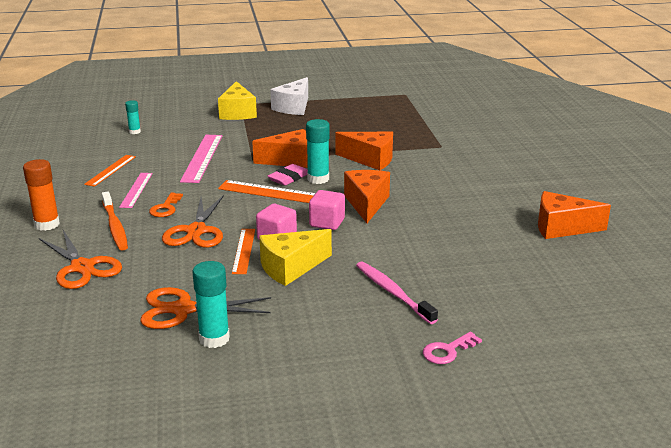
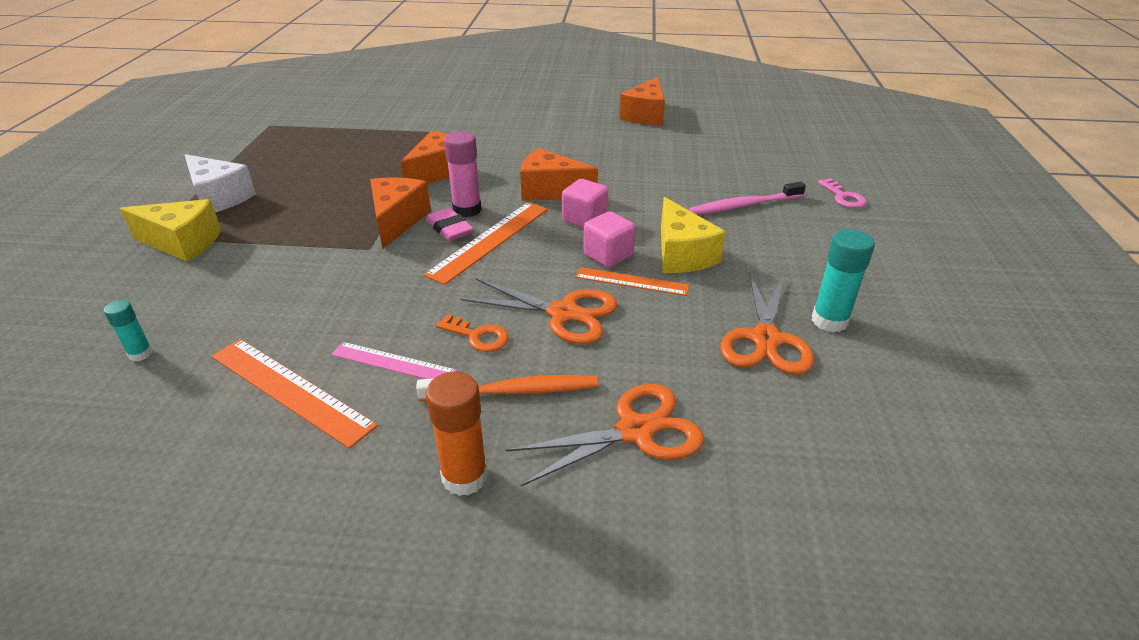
camera: 75 degrees left, 10 degrees up
(110, 170) = (290, 390): orange ruler -> orange ruler, size x1.58
(202, 158) = (325, 290): pink ruler -> none
(318, 179) = (467, 210): turquoise glue stick -> pink glue stick

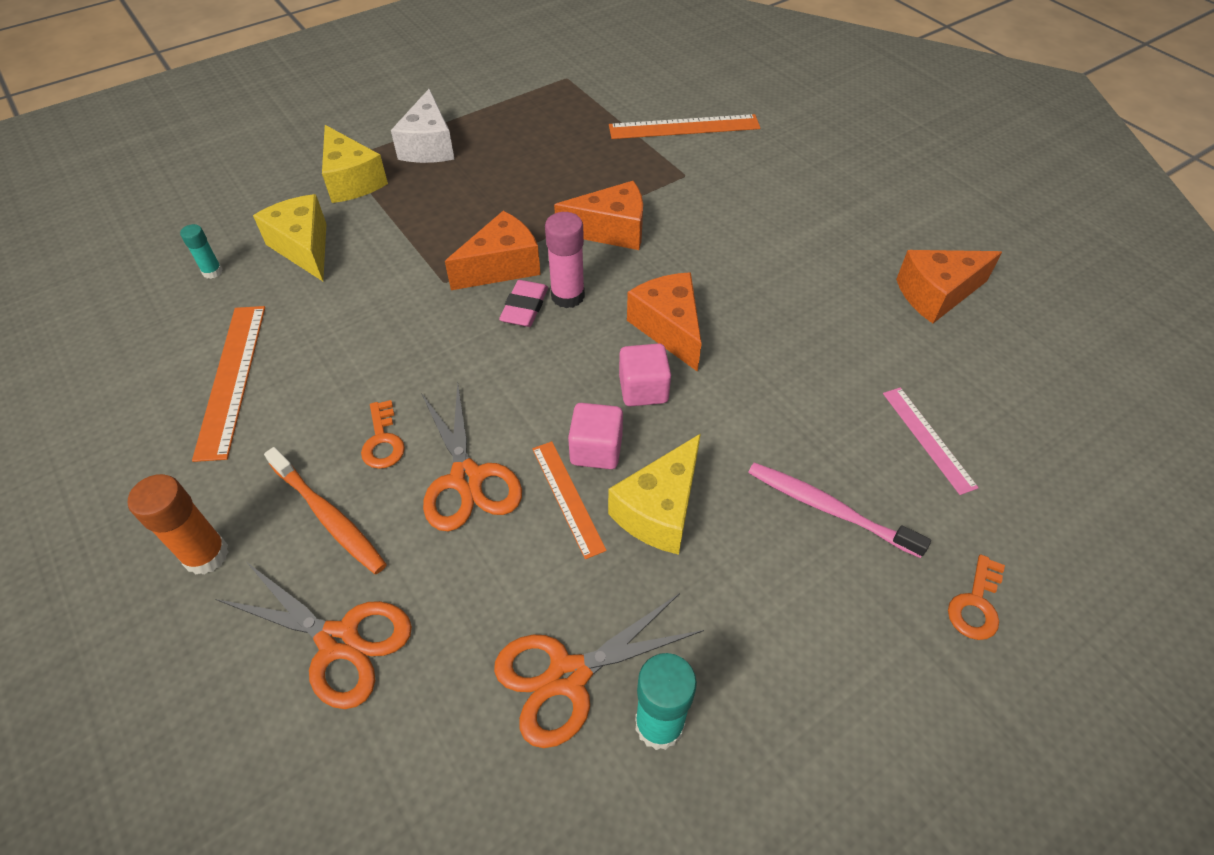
camera: 50 degrees right, 15 degrees up
(211, 294) = (304, 248): none -> yellow cheese
(393, 363) = (306, 413): pink ruler -> pink ruler (928, 439)
(490, 240) = (533, 347): orange ruler -> orange ruler (684, 127)
(843, 197) = (976, 604): pink key -> orange key

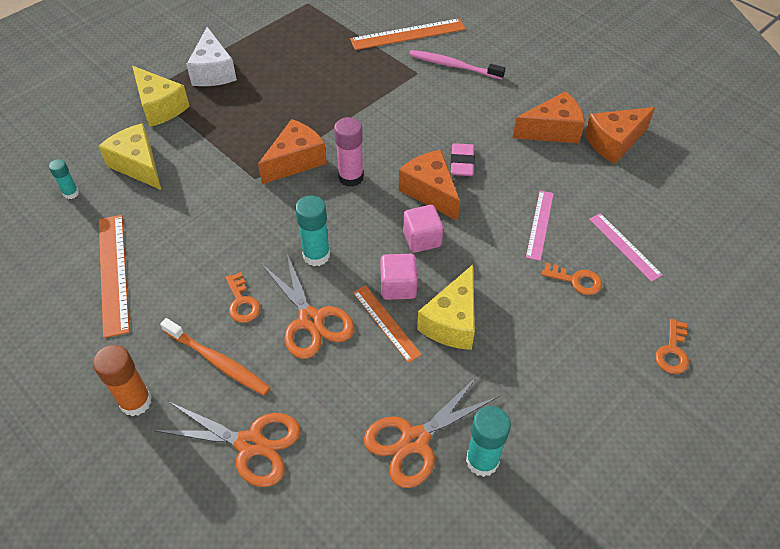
camera: 10 degrees left, 0 degrees up
(497, 392) = (316, 255): none -> turquoise glue stick
(524, 307) = (321, 190): pink eraser -> pink eraser (462, 162)
(611, 231) = (371, 123): orange cheese -> orange cheese (552, 130)
(811, 392) = (540, 224): none -> pink ruler
(828, 508) = (566, 303): pink toothbrush -> pink toothbrush (453, 66)
(848, 477) = (576, 280): none -> orange key

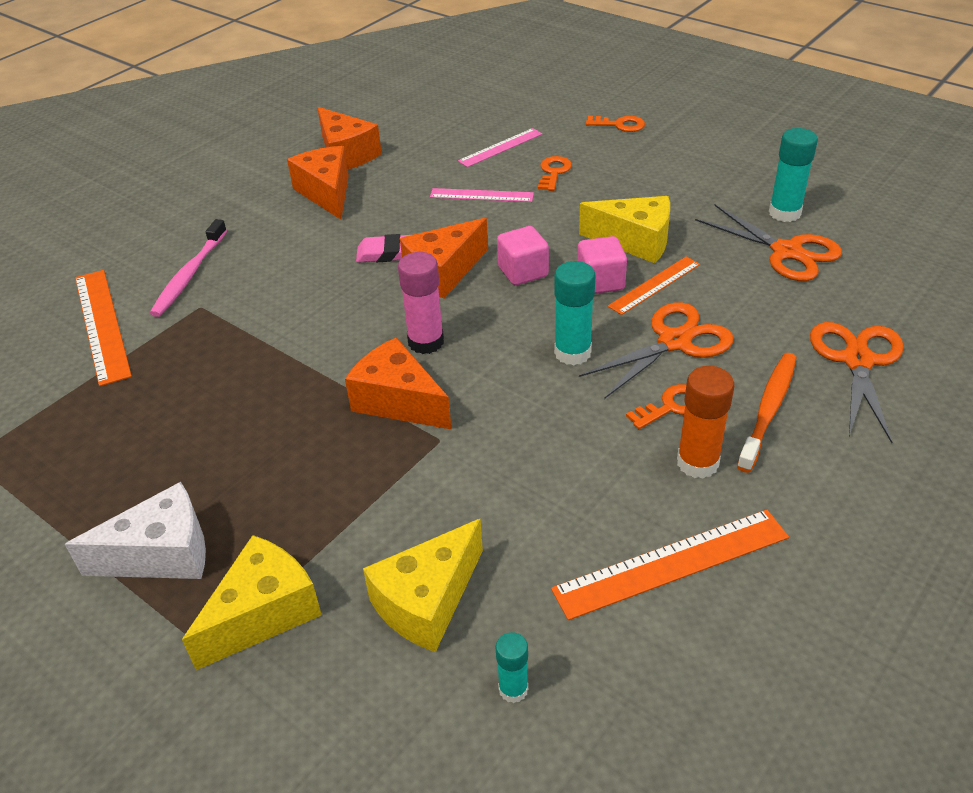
camera: 95 degrees left, 10 degrees down
(136, 402) = (863, 473): orange glue stick -> orange glue stick (697, 463)

